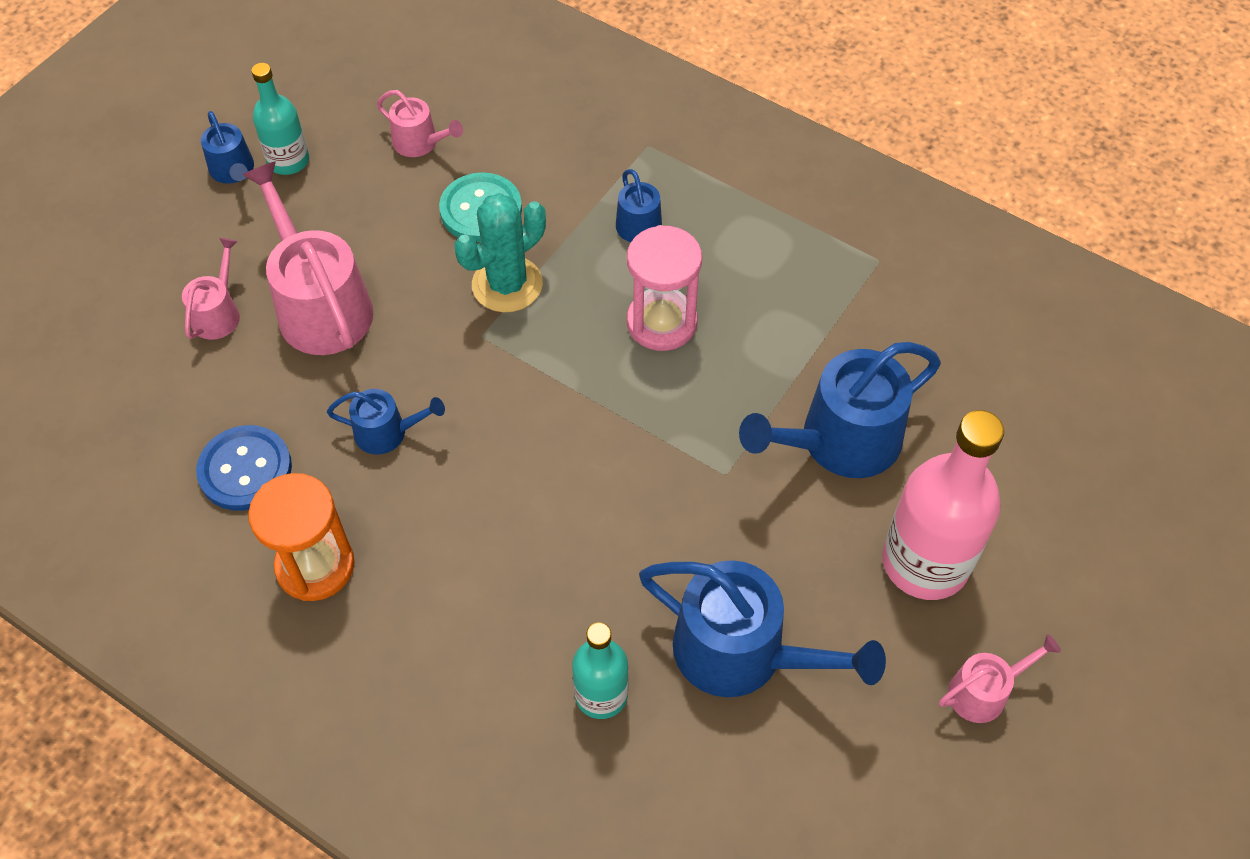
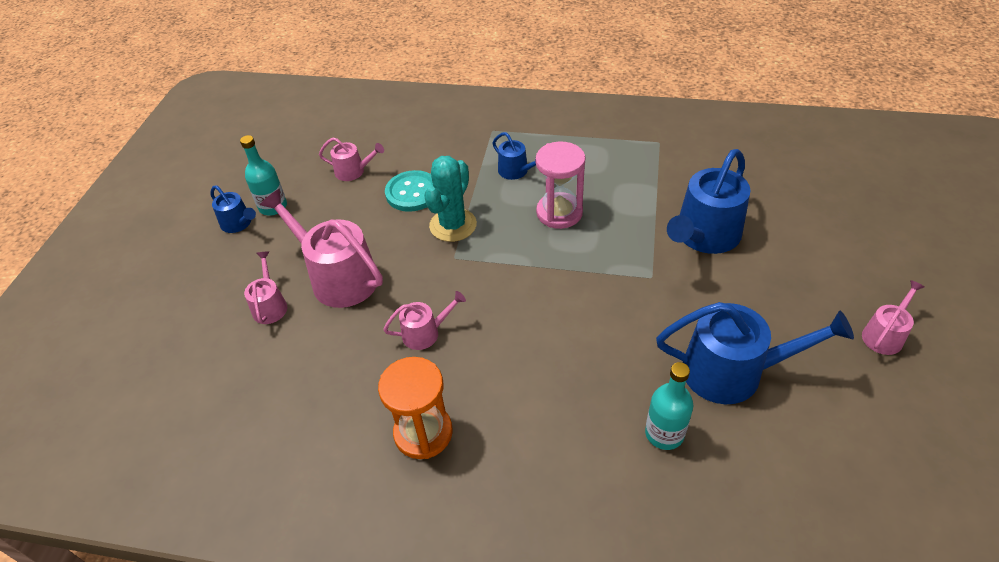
camera: 20 degrees left, 10 degrees down
(245, 470) = (339, 392): blue button -> none
(387, 432) = (425, 333): blue watering can -> pink watering can
(925, 562) = (798, 280): pink bottle -> none

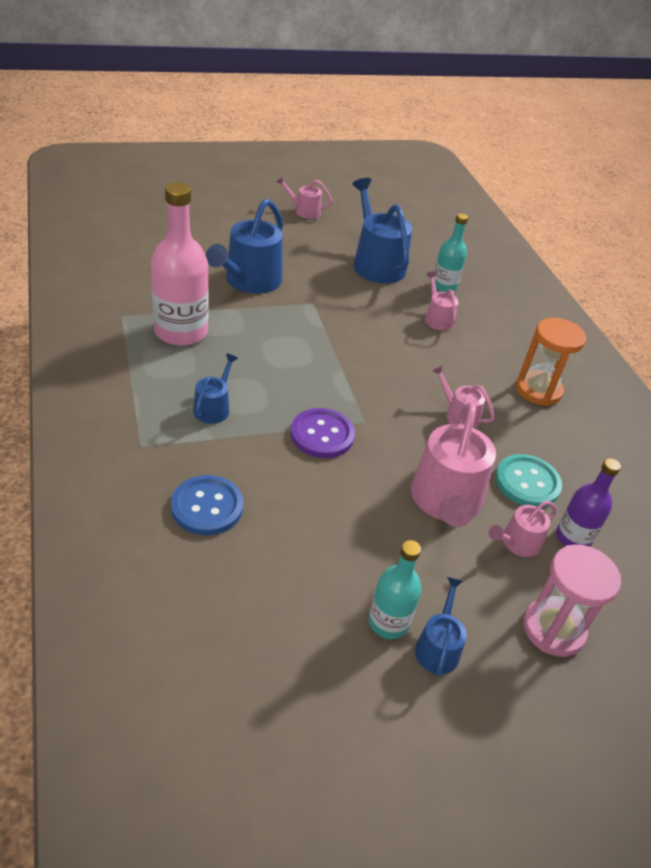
camera: 125 degrees left, 5 degrees down
(244, 349) = (573, 537): none -> purple bottle
(353, 171) = (279, 561): pink watering can -> pink watering can (437, 318)
(412, 192) = (290, 485): turquoise button -> turquoise button (527, 482)
(418, 149) = (207, 507): none -> blue button
(453, 225) = (322, 435): turquoise cactus -> purple button
(559, 213) = (263, 364): pink hourglass -> pink hourglass (553, 629)
(625, 171) = (181, 332): none -> pink bottle
(704, 236) = (249, 281): blue watering can -> blue watering can turned 105 degrees clockwise

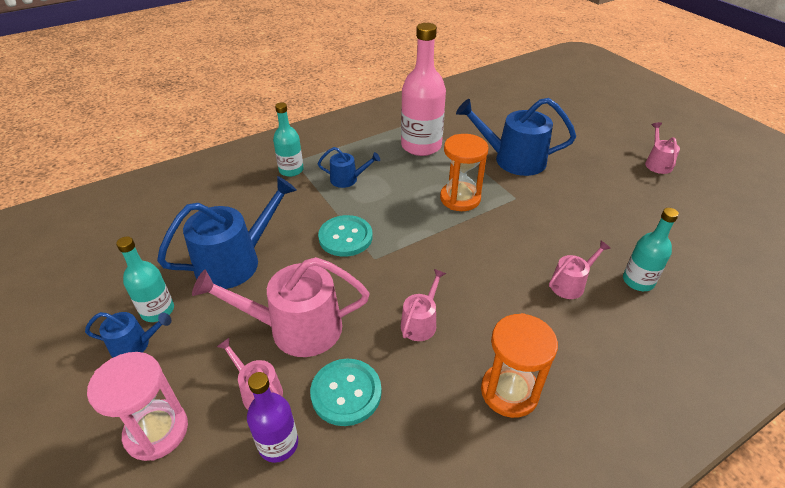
camera: 80 degrees right, 0 degrees up
(162, 453) = (291, 170): none -> turquoise bottle
(207, 507) = (249, 200): blue button -> none
(296, 336) = (460, 198): none -> orange hourglass
(322, 435) = (345, 237): purple button -> turquoise button
(376, 263) = (622, 224): blue watering can -> blue watering can (235, 261)

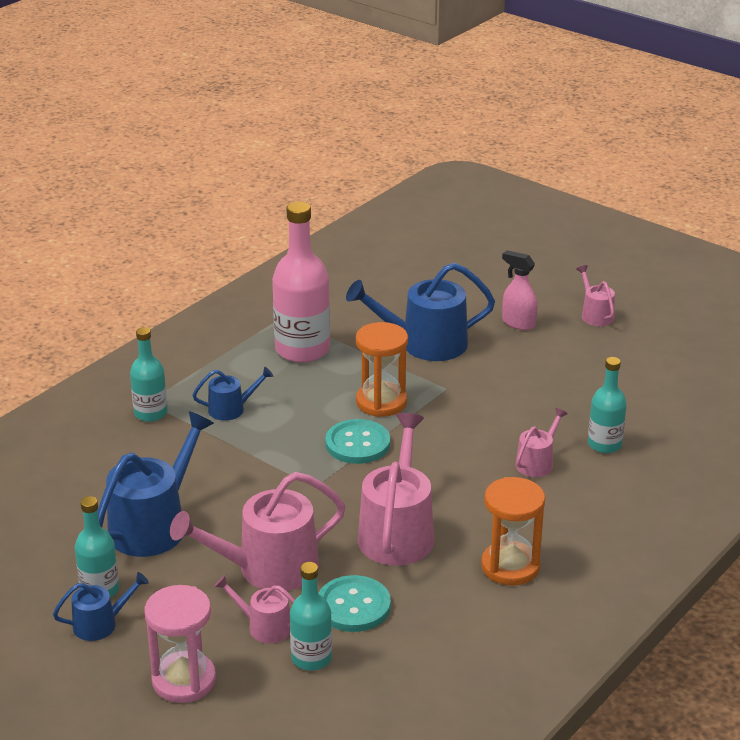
camera: 20 degrees left, 10 degrees down
(278, 444) = (311, 658): purple bottle -> turquoise bottle
(345, 237) = (268, 472): turquoise button -> turquoise button (357, 444)
(420, 322) = (397, 532): pink watering can -> pink watering can, size x1.94
(591, 158) = (518, 323): none -> pink spray bottle

